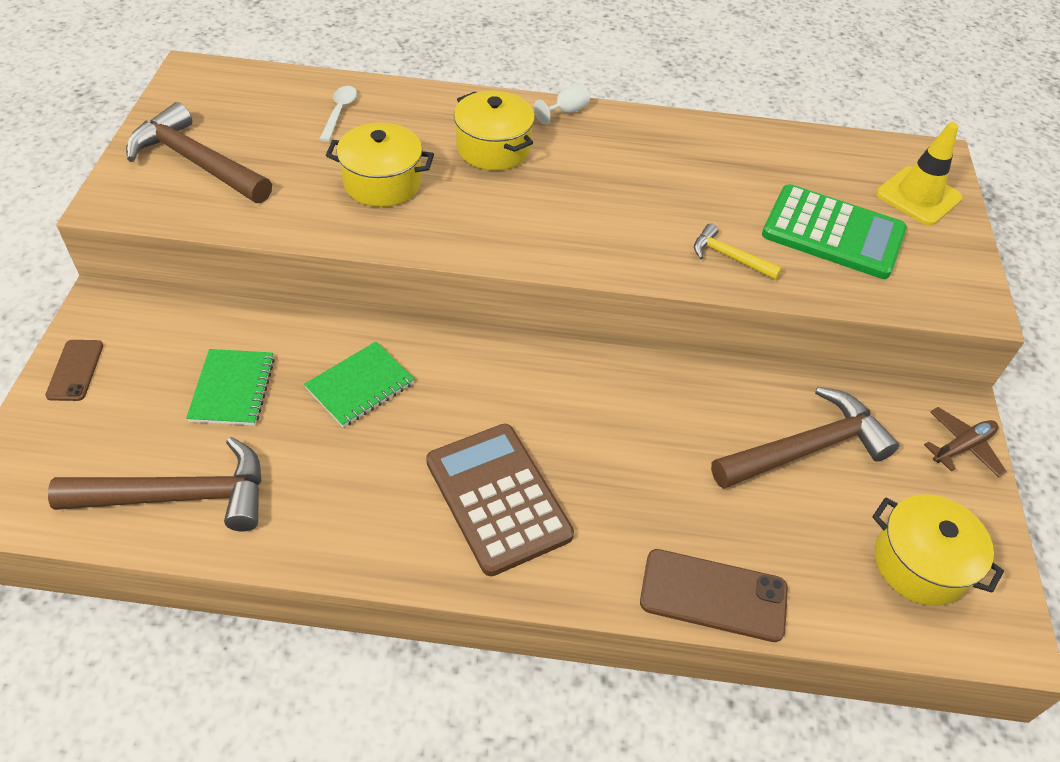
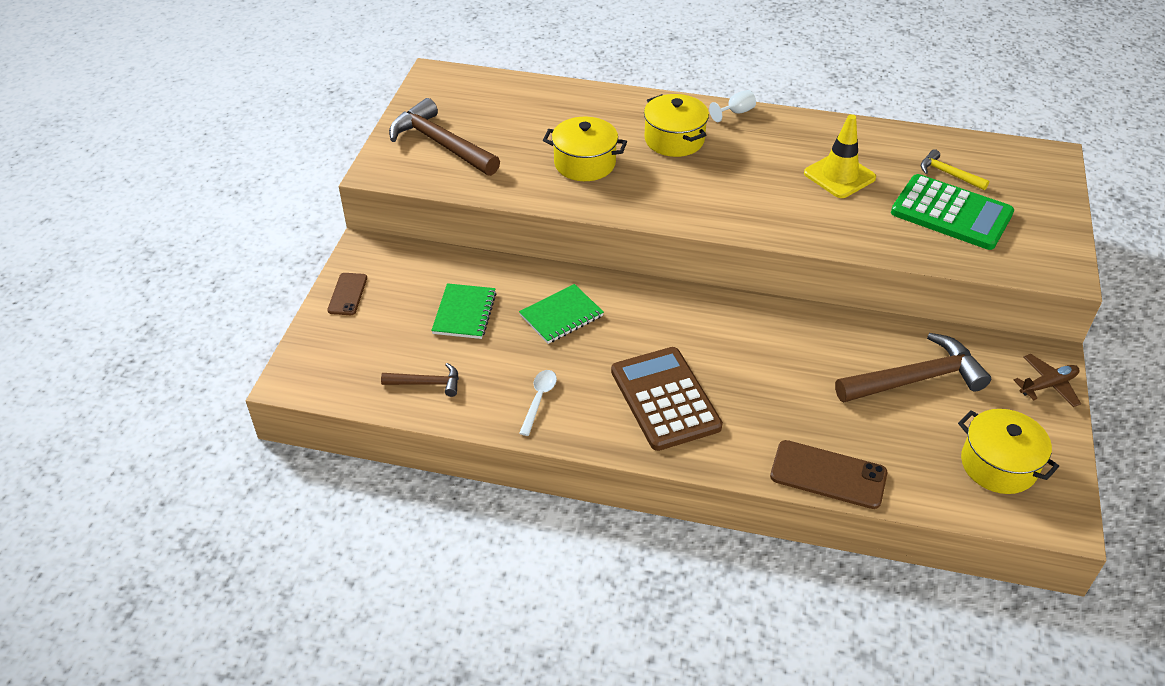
camera: 10 degrees right, 5 degrees down
(180, 496) = (427, 383): brown hammer -> brown hammer, size x0.52
(339, 112) = (551, 109): white spoon -> white spoon (539, 399)
(729, 257) = (861, 228): yellow hammer -> yellow hammer (948, 174)
(918, 196) = (1030, 187): yellow traffic cone -> yellow traffic cone (839, 175)

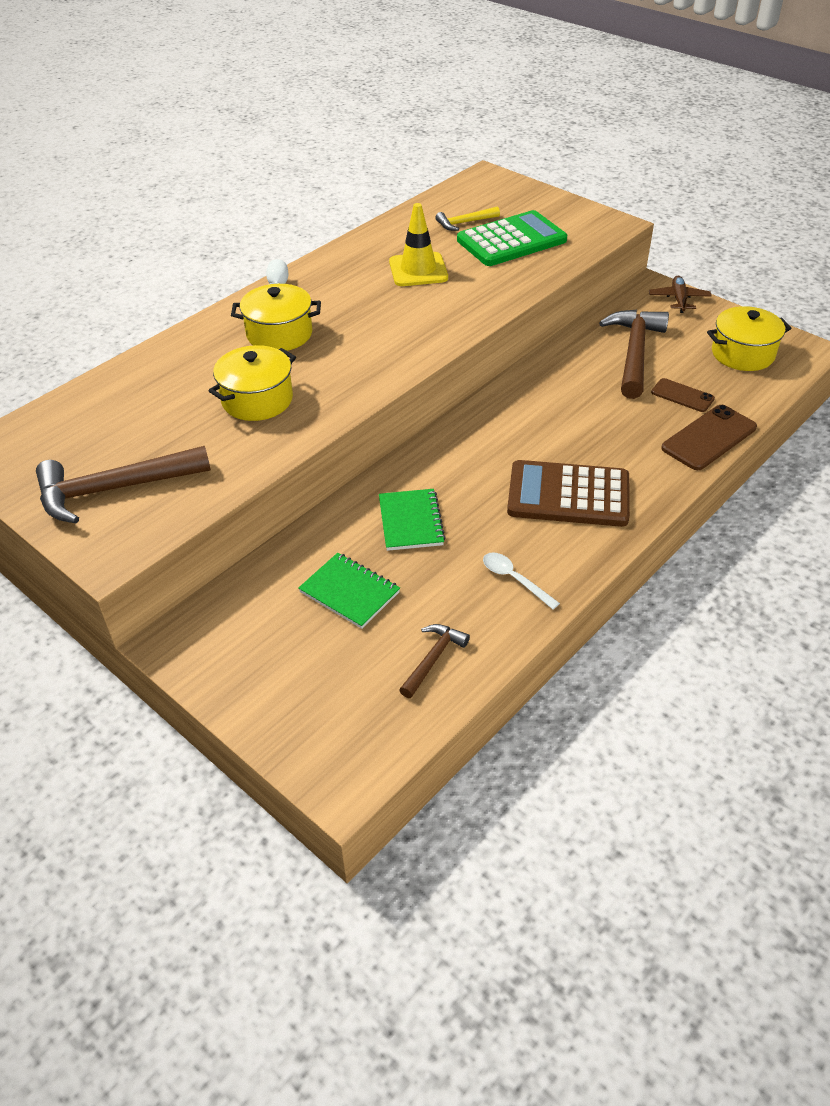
camera: 60 degrees left, 0 degrees up
(347, 294) = (236, 684): brown phone -> brown phone (682, 395)

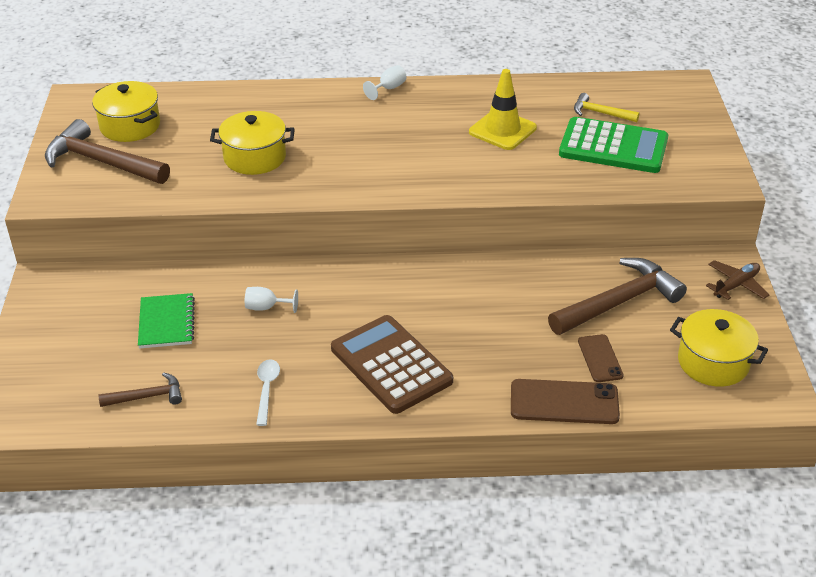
camera: 45 degrees right, 5 degrees down
(279, 334) = (336, 122): yellow pot -> yellow pot (130, 126)
(411, 521) = (266, 307): green notebook -> white goblet

